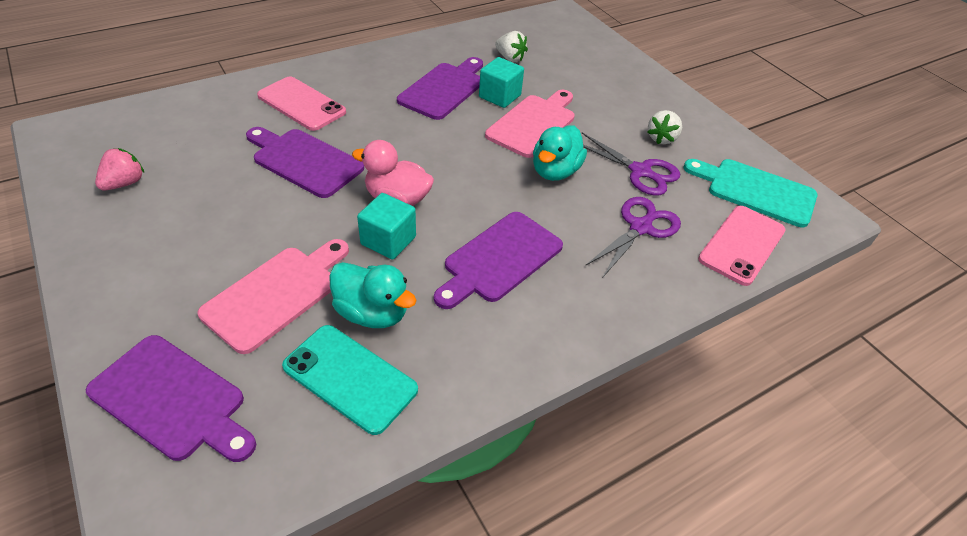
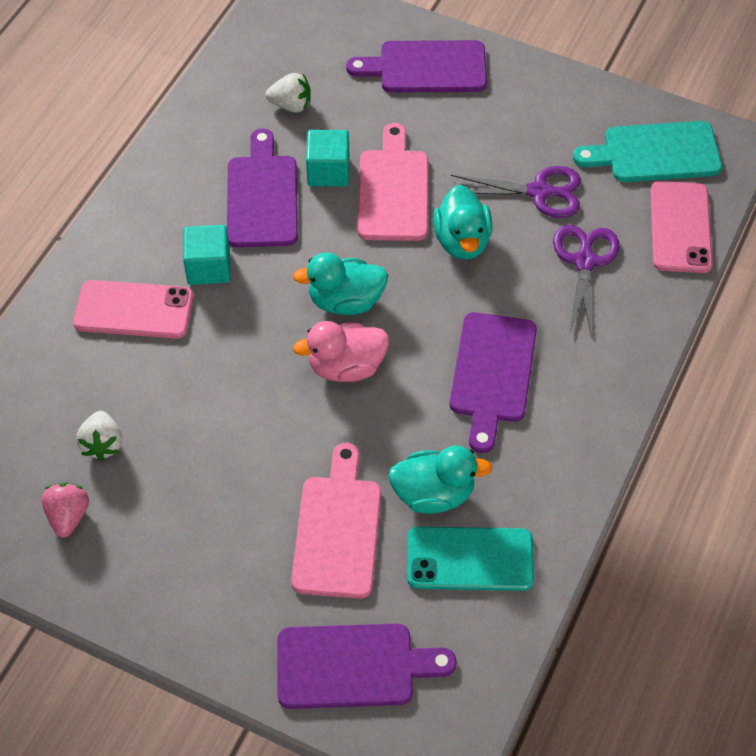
camera: 30 degrees left, 10 degrees up
(304, 161) = (214, 380): purple cutting board -> purple cutting board (426, 68)
(388, 240) = (380, 416): turquoise cube -> turquoise cube (209, 267)
(438, 164) = (345, 301): none -> turquoise duck
(661, 138) = (529, 134): white strawberry -> white strawberry (102, 444)

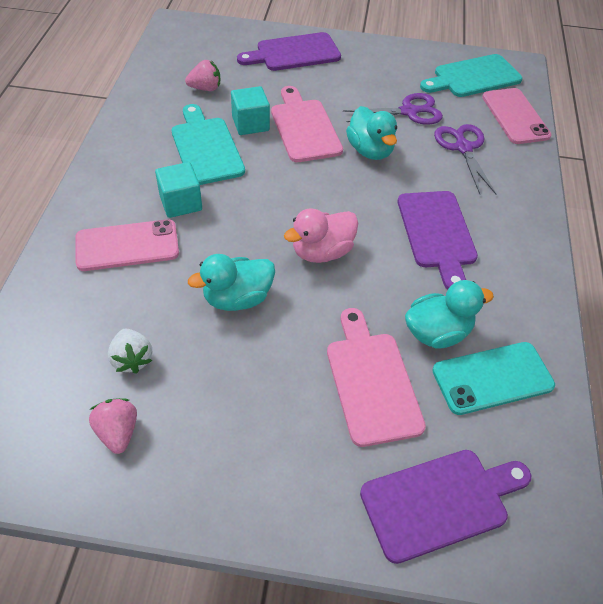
camera: 20 degrees left, 5 degrees down
(262, 196) = (206, 148): purple cutting board -> turquoise cutting board
(291, 105) = (205, 88): white strawberry -> pink strawberry
(345, 301) = (301, 206): turquoise duck -> turquoise duck (237, 298)

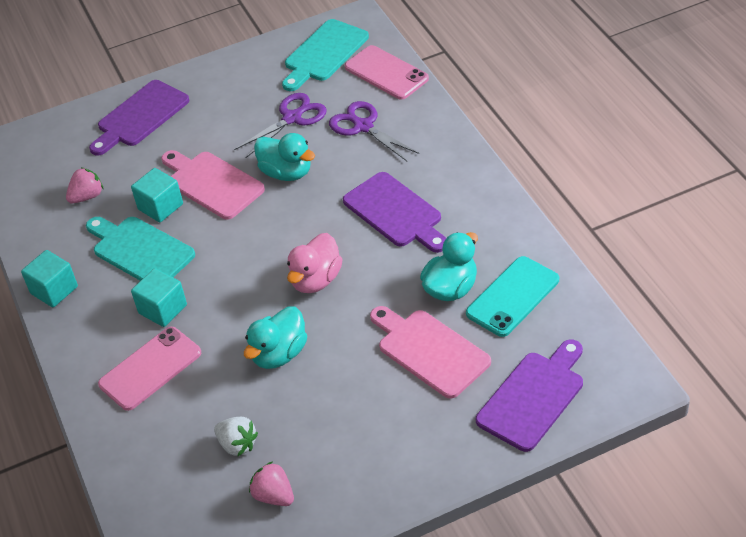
camera: 25 degrees left, 5 degrees down
(119, 142) = (54, 290): none -> turquoise cube

